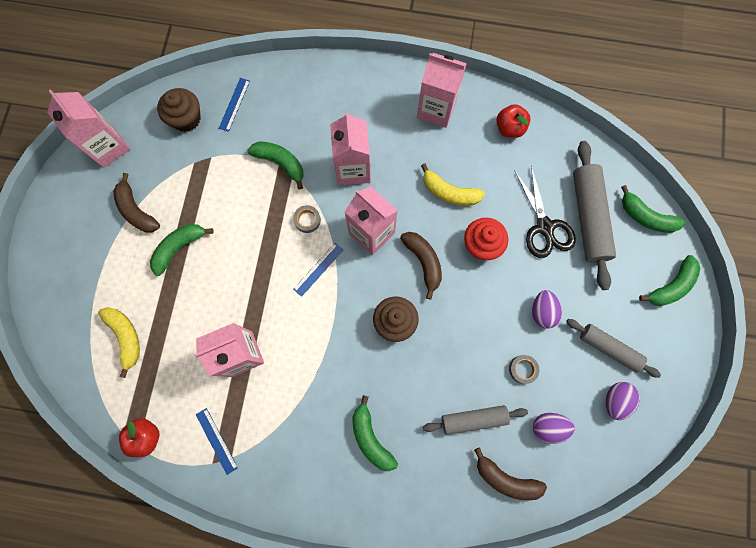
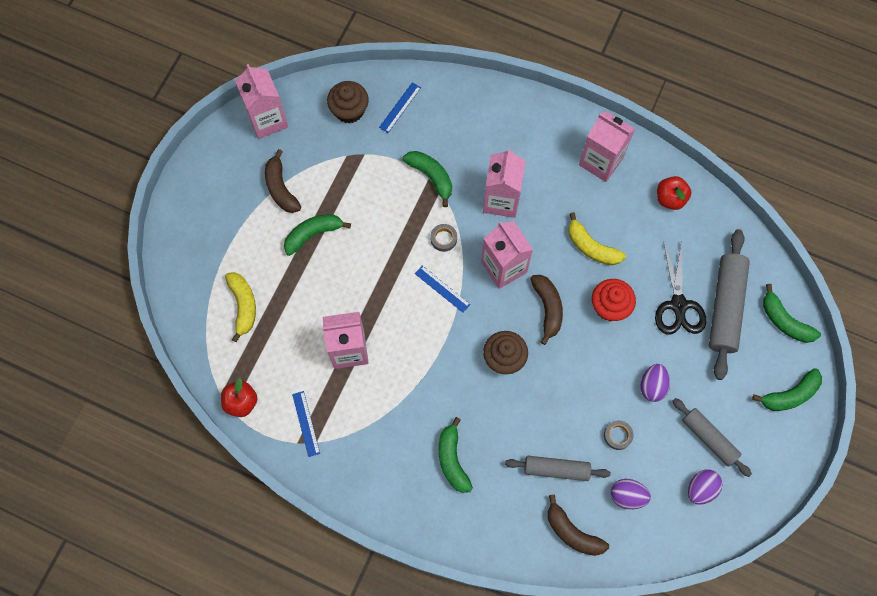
camera: 15 degrees right, 5 degrees down
(318, 269) = (442, 289): blue ruler -> blue ruler turned 75 degrees clockwise

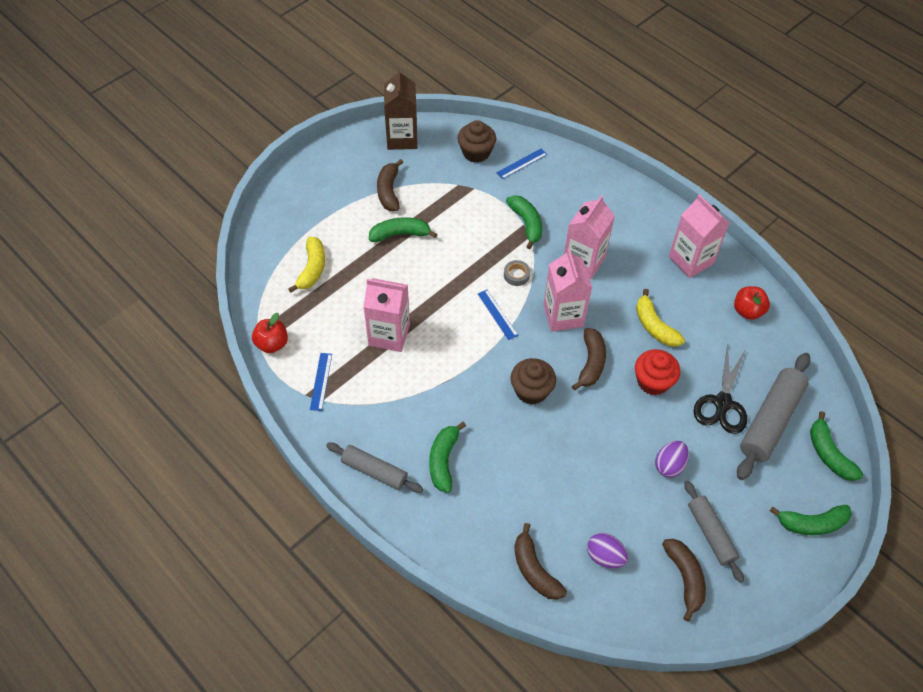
camera: 20 degrees right, 15 degrees down
(267, 120) = (402, 138): pink carton -> brown carton
(556, 469) = (542, 506): grey rolling pin -> grey rolling pin (374, 471)
(617, 435) = (616, 497): grey tape -> none
(701, 489) = (685, 578): purple egg -> brown banana

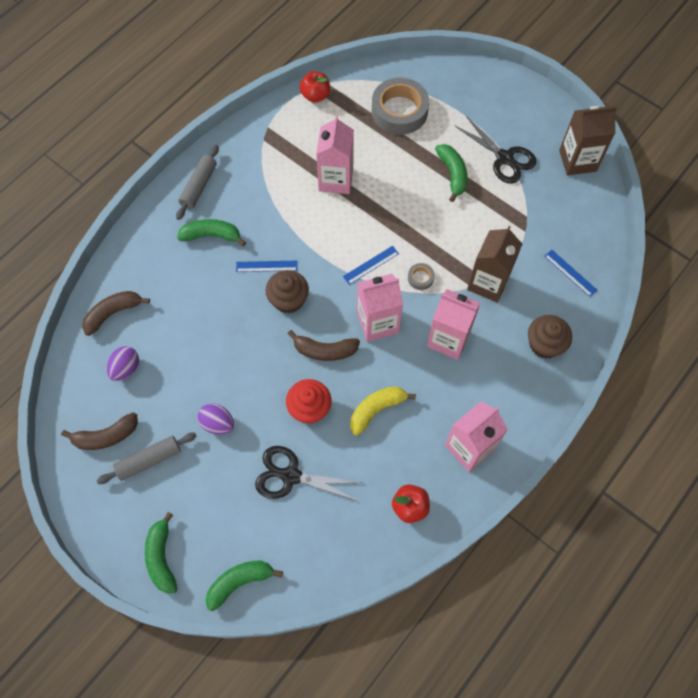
camera: 85 degrees right, 10 degrees up
(312, 269) = (399, 111): yellow banana -> grey tape
(321, 381) = (282, 136): blue ruler -> blue ruler (266, 266)
(389, 191) = (504, 158): brown banana -> black scissors
(476, 152) = (575, 229): brown cupcake -> brown cupcake (544, 344)
(526, 224) = (488, 283): green banana -> brown carton
(770, 421) = (274, 523): grey rolling pin -> none

